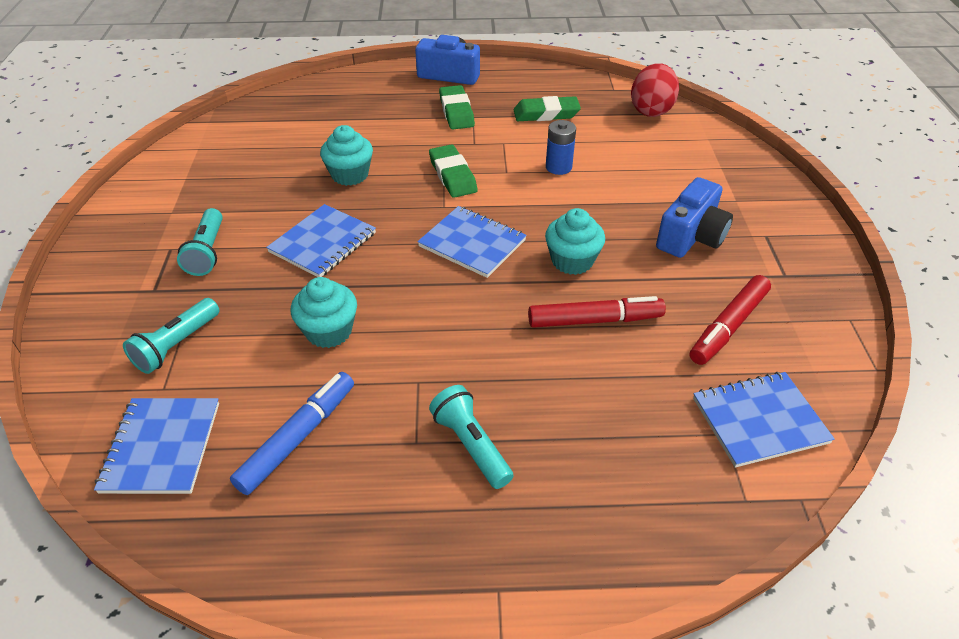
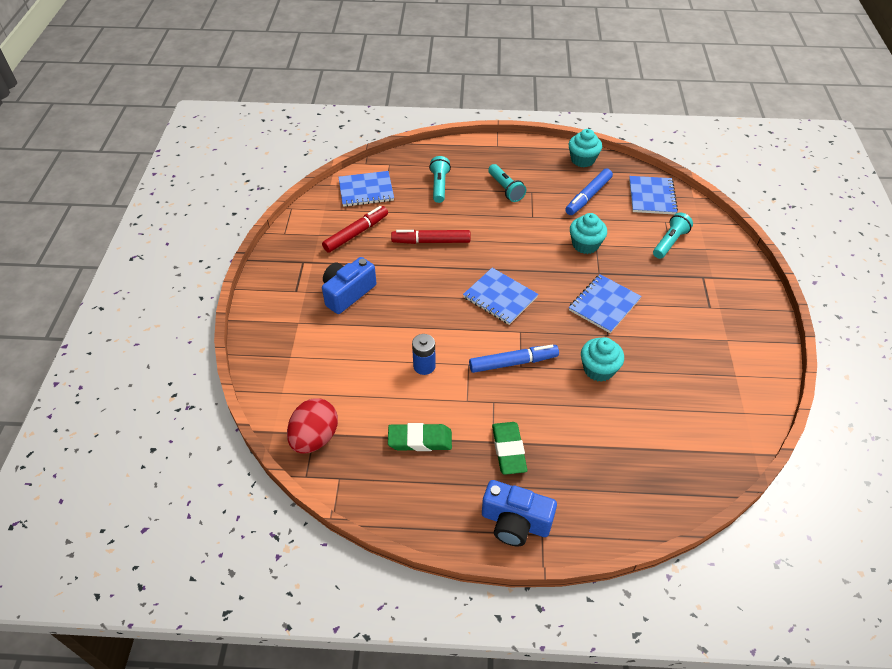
camera: 175 degrees left, 5 degrees up
(207, 252) = (682, 302): turquoise flashlight -> turquoise flashlight (439, 185)
(452, 175) = (513, 363): green eraser -> blue marker
(572, 261) = (434, 280): turquoise cupcake -> turquoise cupcake (582, 160)

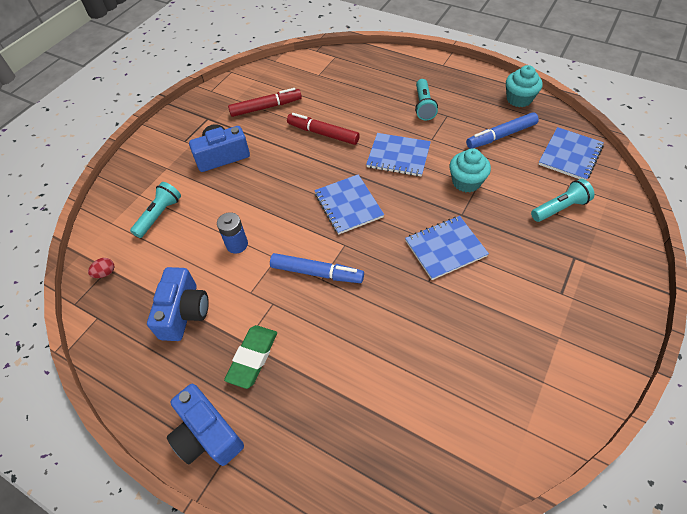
camera: 30 degrees right, 5 degrees up
(315, 438) = (105, 273): red egg -> red egg, size x0.43
(366, 190) = (300, 73): blue notebook -> blue notebook (398, 156)
(420, 440) = (184, 312): green eraser -> blue camera
(439, 185) = (365, 86): turquoise flashlight -> turquoise flashlight (159, 215)
(598, 369) = (395, 313): turquoise cupcake -> none

